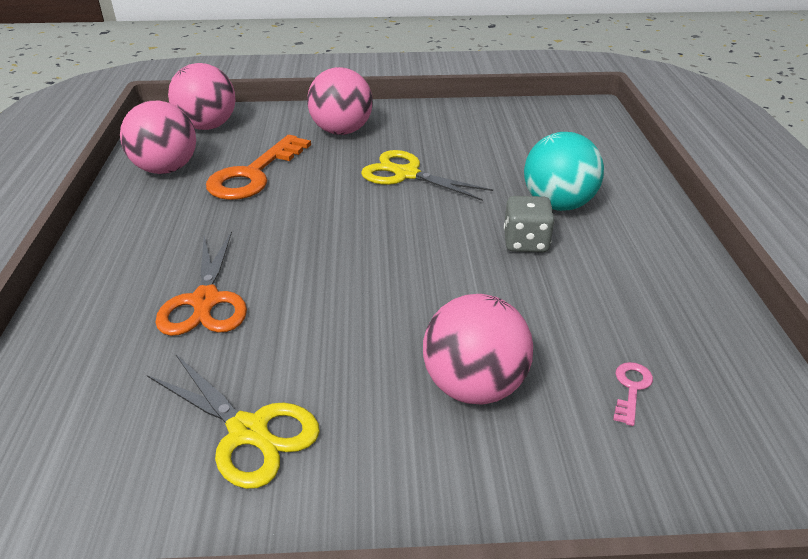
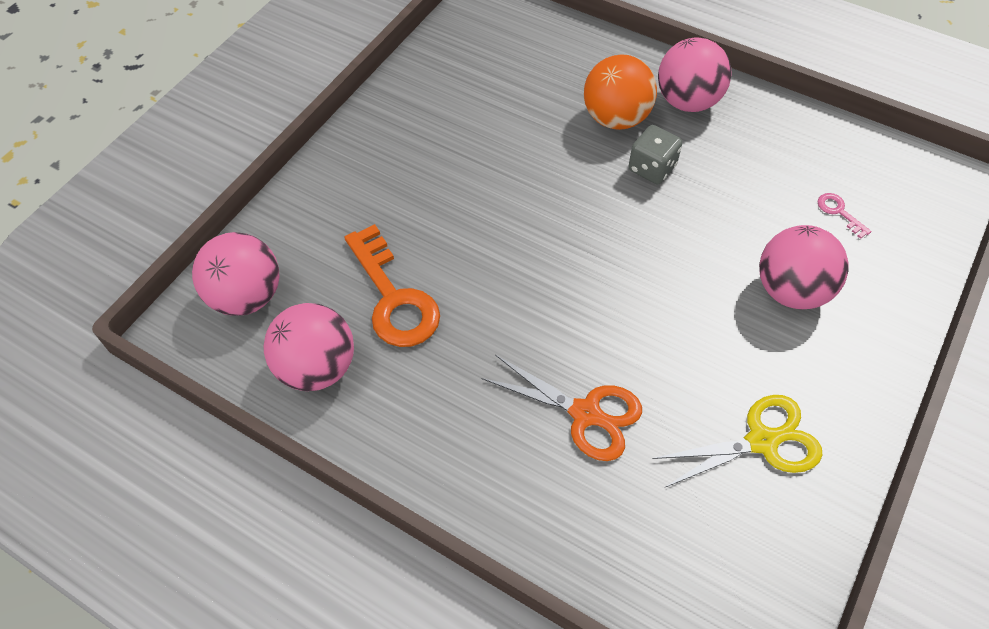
camera: 55 degrees left, 20 degrees up
(341, 131) = (365, 191): pink ball -> pink ball (687, 101)
(406, 174) = (490, 185): yellow scissors -> none
(558, 204) = (616, 118): turquoise ball -> orange ball

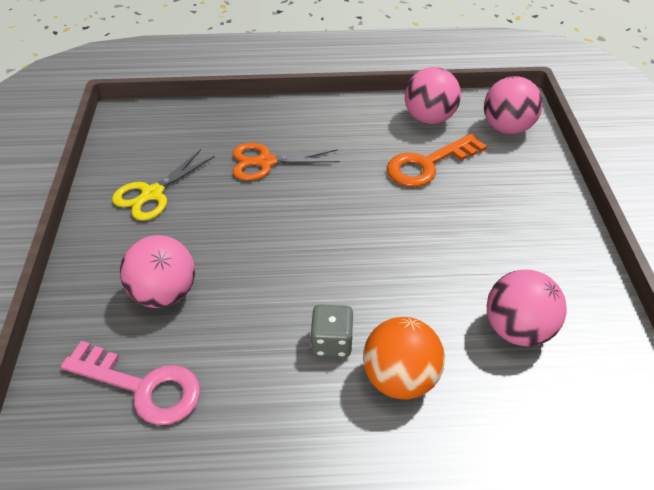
camera: 145 degrees right, 10 degrees down
(393, 297) = (428, 164): orange key -> orange key turned 60 degrees counterclockwise
(687, 101) = (347, 441): pink ball -> pink ball (517, 329)
(839, 212) = (142, 386): pink key -> pink key, size x2.36

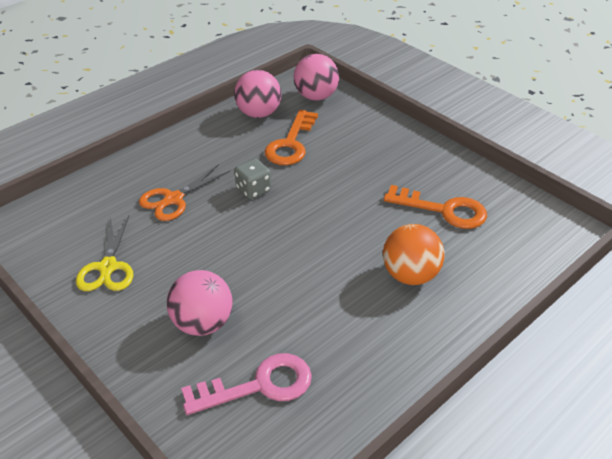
camera: 40 degrees left, 5 degrees down
(332, 342) = (350, 281): grey dice -> grey dice (253, 190)
(517, 329) = (443, 210): pink ball -> orange key

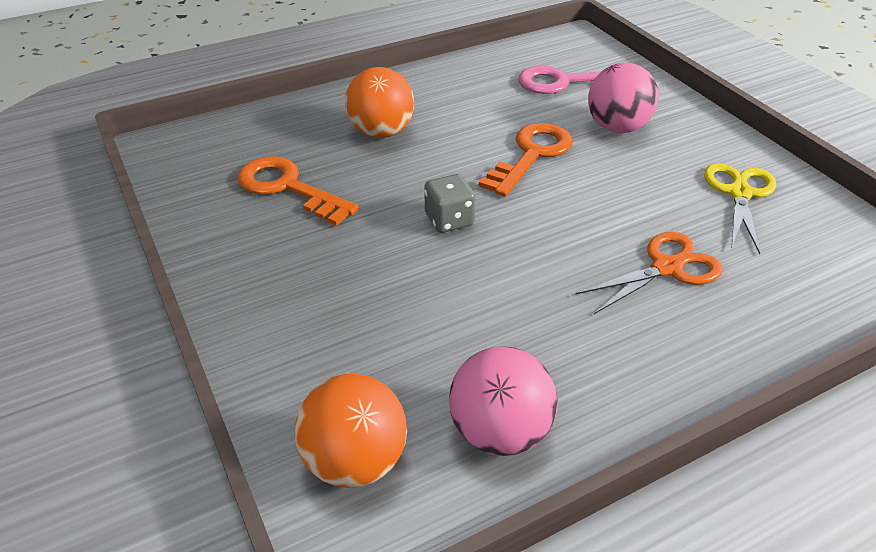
camera: 165 degrees left, 0 degrees up
(253, 190) = (540, 261): grey dice -> grey dice (449, 220)
(291, 143) = (455, 338): orange key -> orange key (531, 155)
(316, 96) = (355, 461): pink ball -> orange ball

